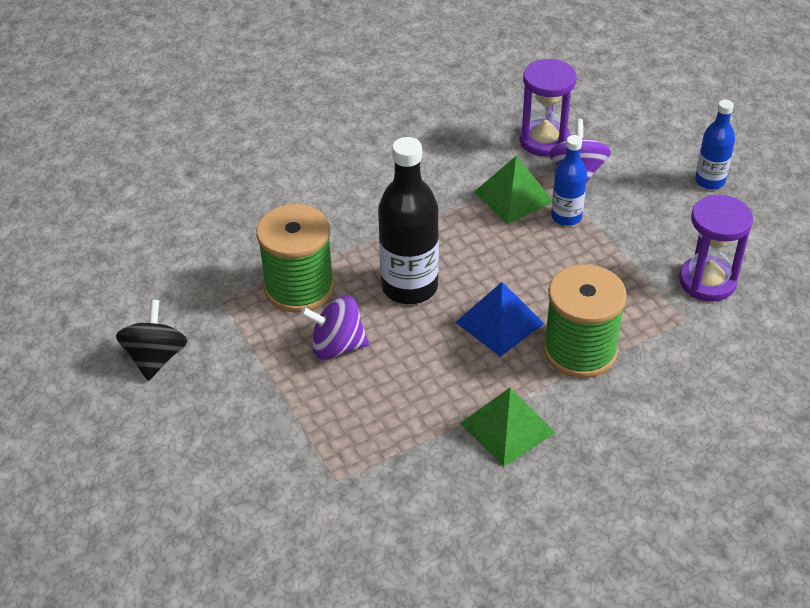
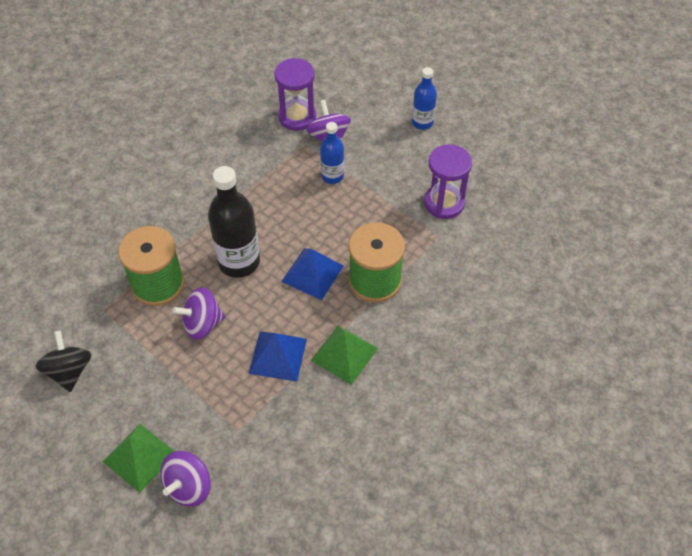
camera: 20 degrees left, 10 degrees up
(249, 529) = (189, 486): none -> purple spinning top
(419, 407) = (278, 356): none -> blue pyramid
(514, 197) = (290, 169): green pyramid -> green pyramid (140, 457)

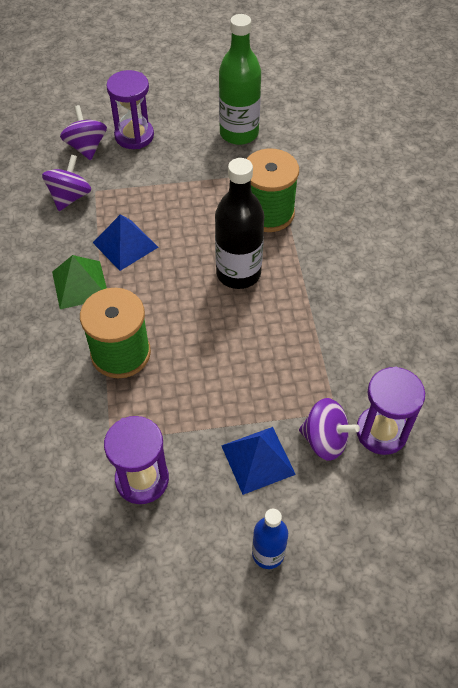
camera: 130 degrees right, 0 degrees up
(69, 371) = (239, 133): black spinning top -> green bottle
(140, 457) = (134, 136): green pyramid -> purple hourglass
(202, 324) = (202, 218): purple spinning top -> purple spinning top (70, 197)
(312, 273) = (174, 314): blue pyramid -> blue pyramid (257, 459)
(332, 176) = (270, 406): blue bottle -> none

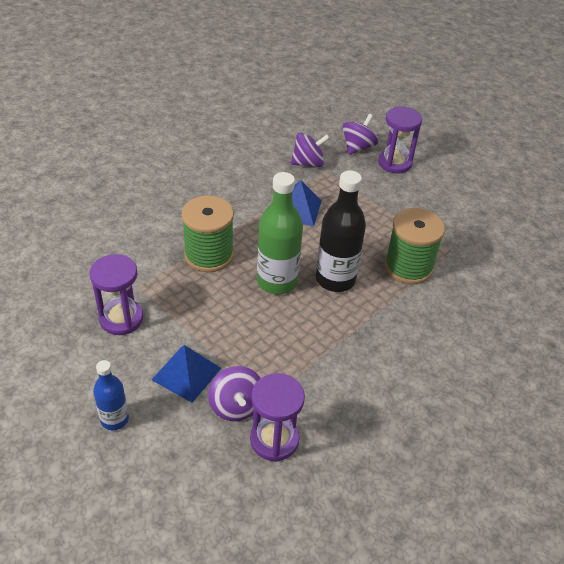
camera: 50 degrees right, 10 degrees down
(80, 284) = (244, 206): green pyramid -> none
(239, 133) = (463, 212): green bottle -> green bottle (277, 281)

